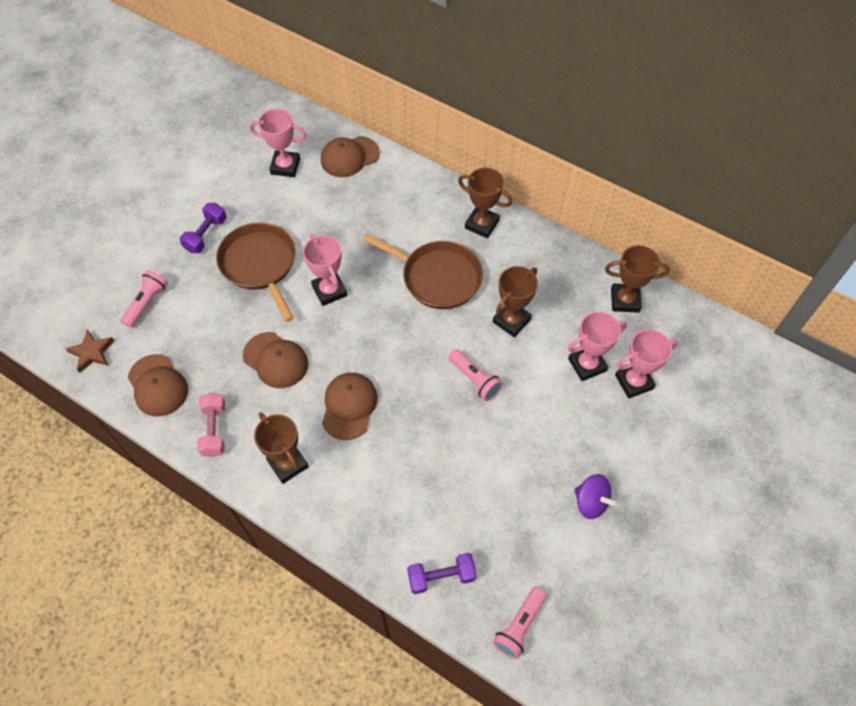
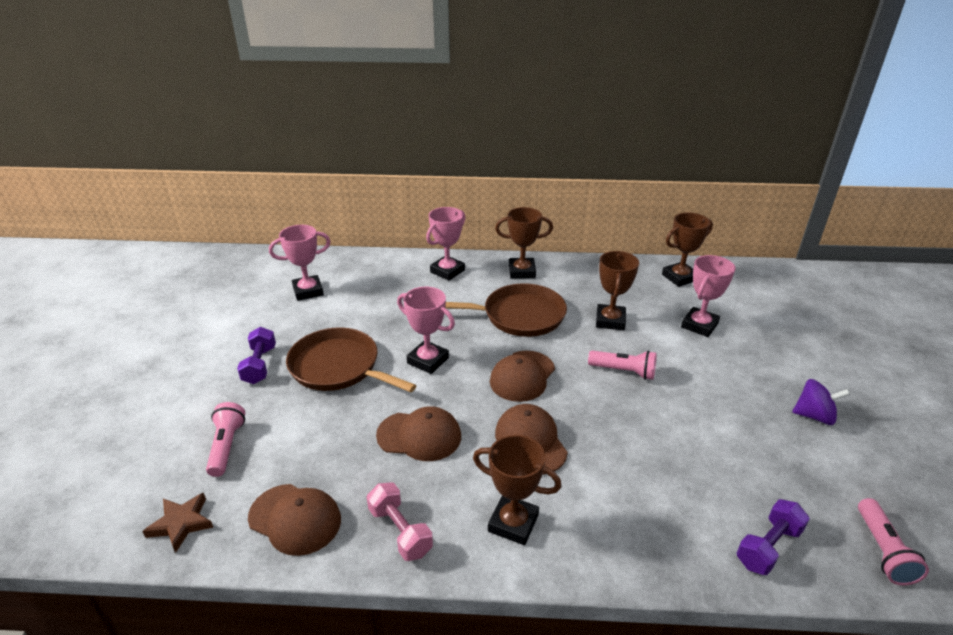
camera: 30 degrees left, 25 degrees down
(349, 157) = (366, 267): brown cap -> brown cap (522, 376)
(634, 382) = (745, 322): pink trophy -> pink trophy (447, 271)

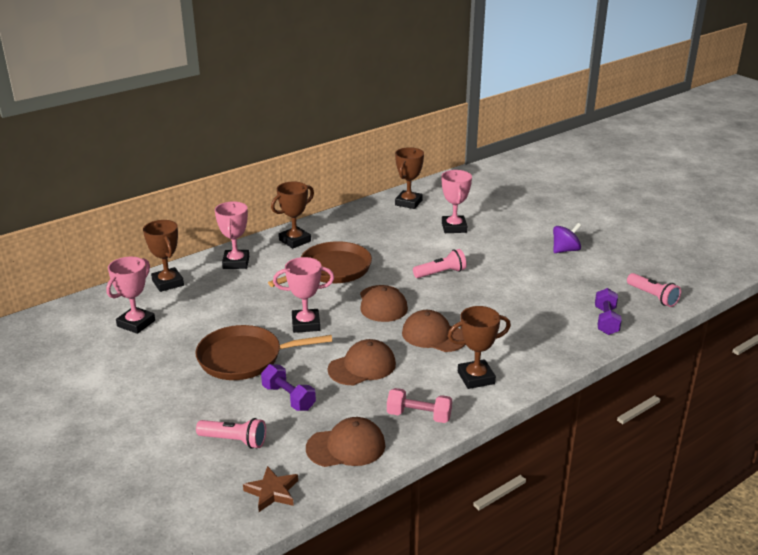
camera: 40 degrees left, 5 degrees down
(226, 446) = (234, 440): pink flashlight -> pink flashlight turned 150 degrees clockwise
(259, 365) = (177, 386): purple dumbbell -> purple dumbbell (288, 398)
(610, 321) = (397, 247): brown trophy -> brown trophy (168, 283)

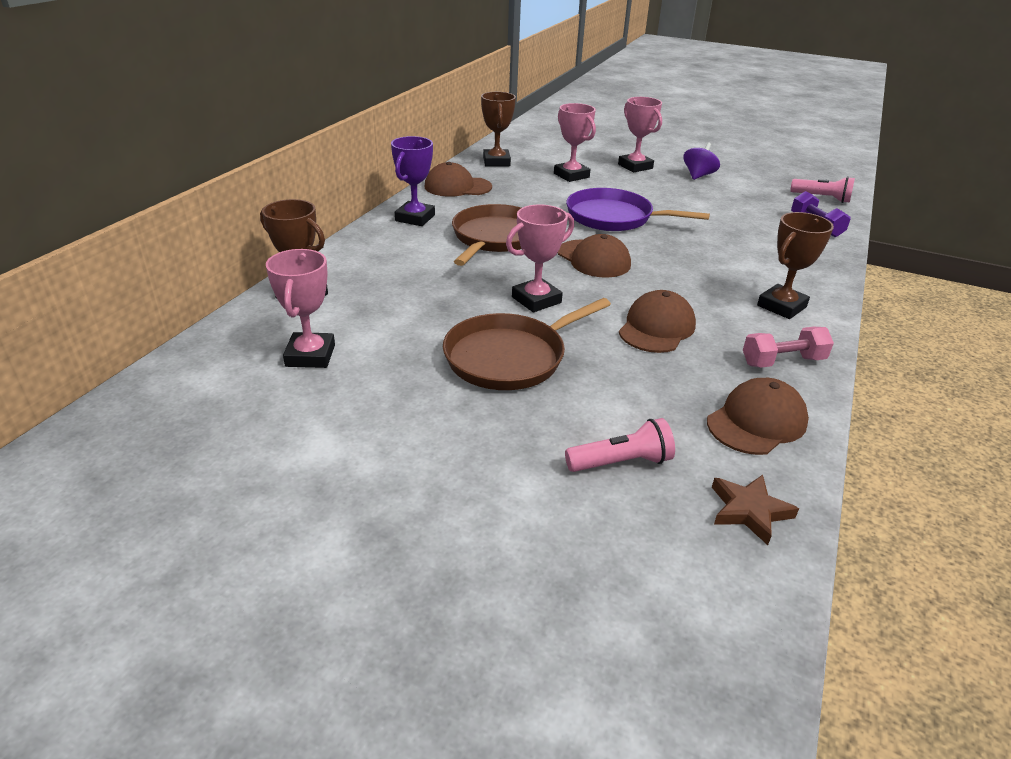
camera: 30 degrees left, 5 degrees up
(236, 263) = (369, 254): pink trophy -> pink trophy (635, 166)
(288, 398) = (620, 387): purple dumbbell -> none
(295, 240) = (415, 218): brown trophy -> purple trophy
(434, 335) = (686, 276): brown cap -> brown cap (457, 187)
(441, 273) = (613, 217): pink flashlight -> purple pan

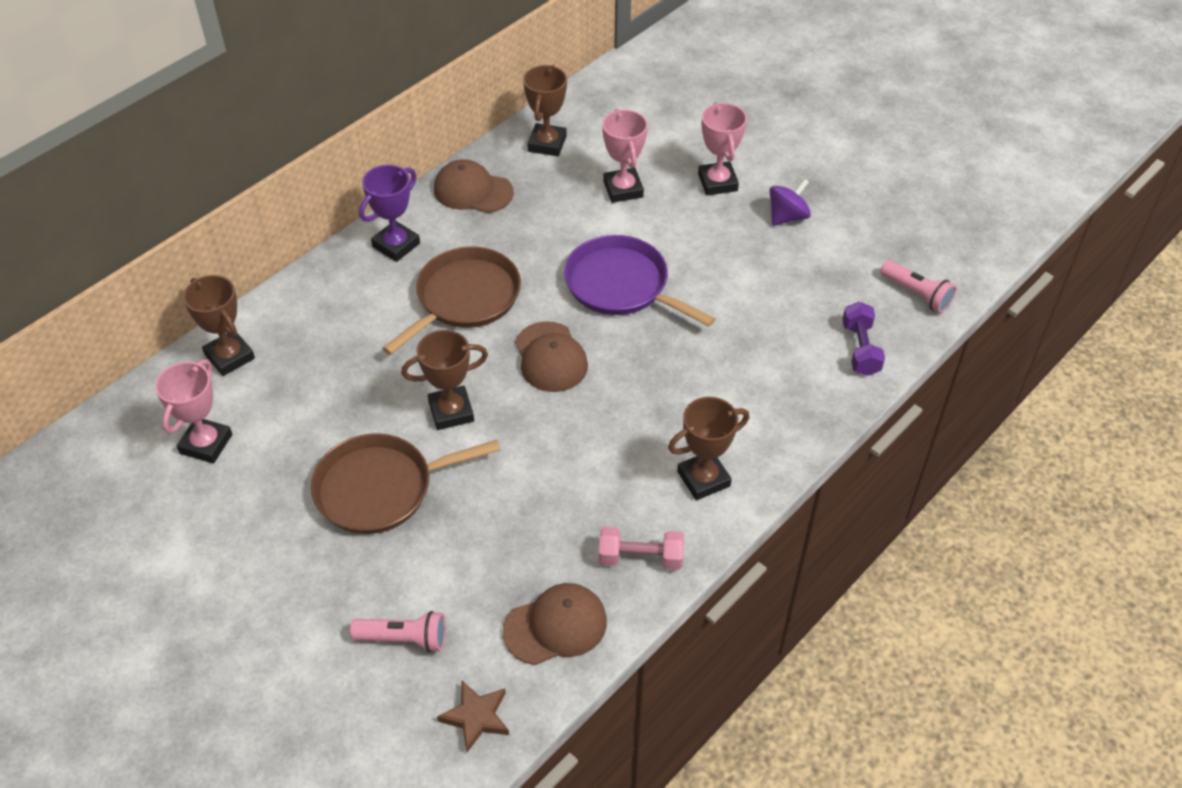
camera: 20 degrees right, 15 degrees up
(536, 300) = (451, 411): pink trophy -> brown trophy
(656, 328) = (547, 480): brown cap -> none

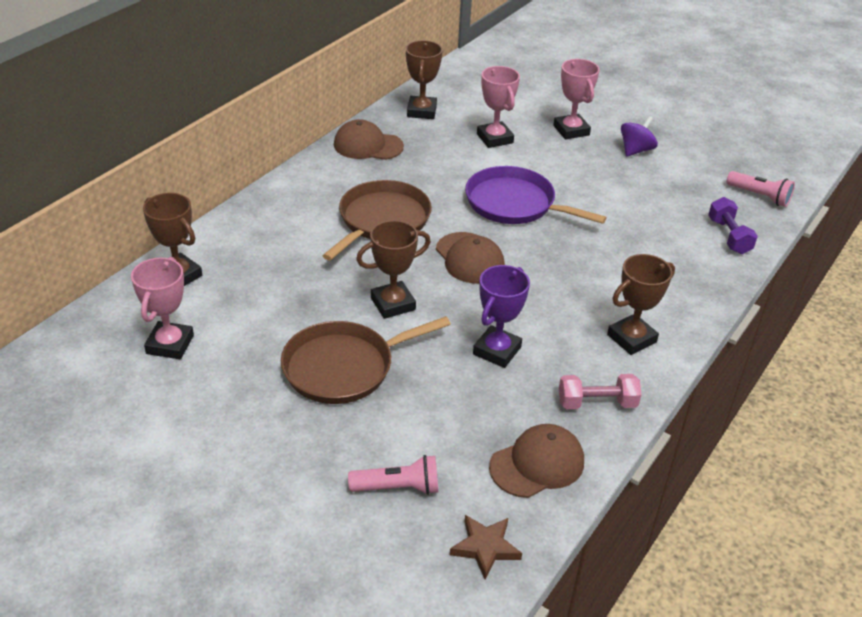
camera: 10 degrees left, 10 degrees down
(396, 245) = (311, 186): purple trophy -> purple trophy (497, 351)

